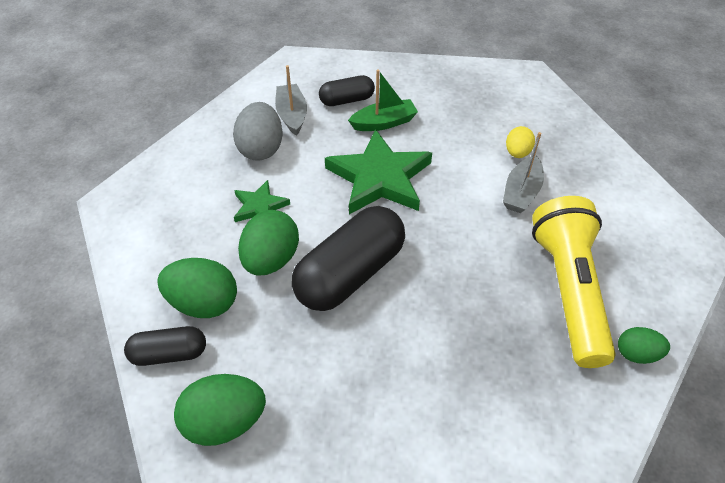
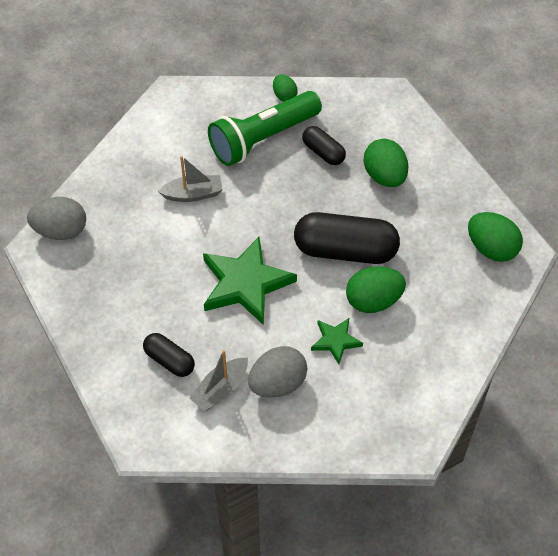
camera: 125 degrees left, 5 degrees up
(169, 354) = (483, 306): black capsule -> black capsule (323, 152)
(204, 303) = (437, 314): green egg -> green egg (384, 176)
(384, 123) = (179, 316): green boat -> none
(517, 153) = (150, 213): yellow egg -> none
(537, 93) = (61, 231): none -> grey egg
(569, 290) = (263, 139): yellow flashlight -> green flashlight

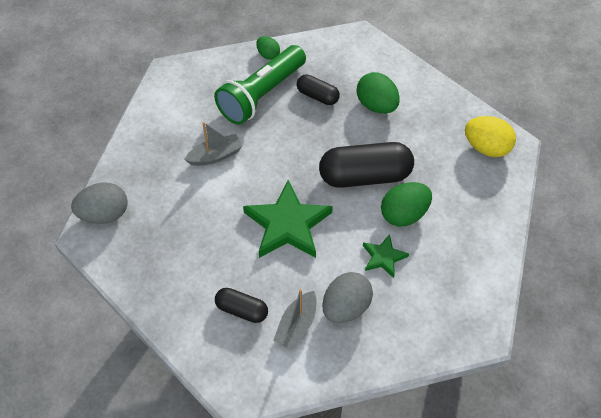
camera: 15 degrees left, 0 degrees up
(491, 249) = (486, 148): green egg -> yellow egg

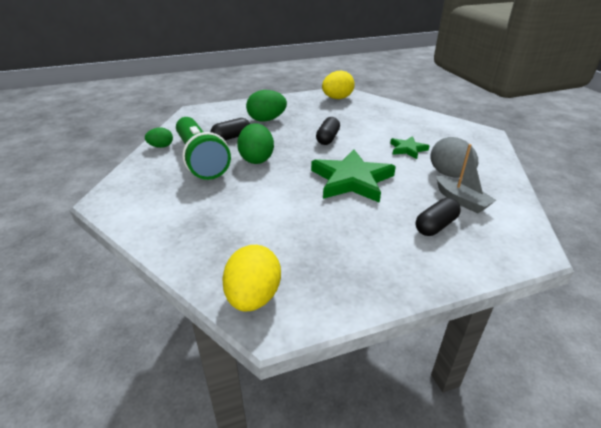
camera: 65 degrees left, 20 degrees down
(104, 214) = (253, 297): grey egg -> yellow egg
(215, 156) = (243, 198): grey boat -> none
(365, 176) = (327, 138): black capsule -> black capsule, size x0.53
(404, 215) = (373, 134): green egg -> green egg (256, 159)

